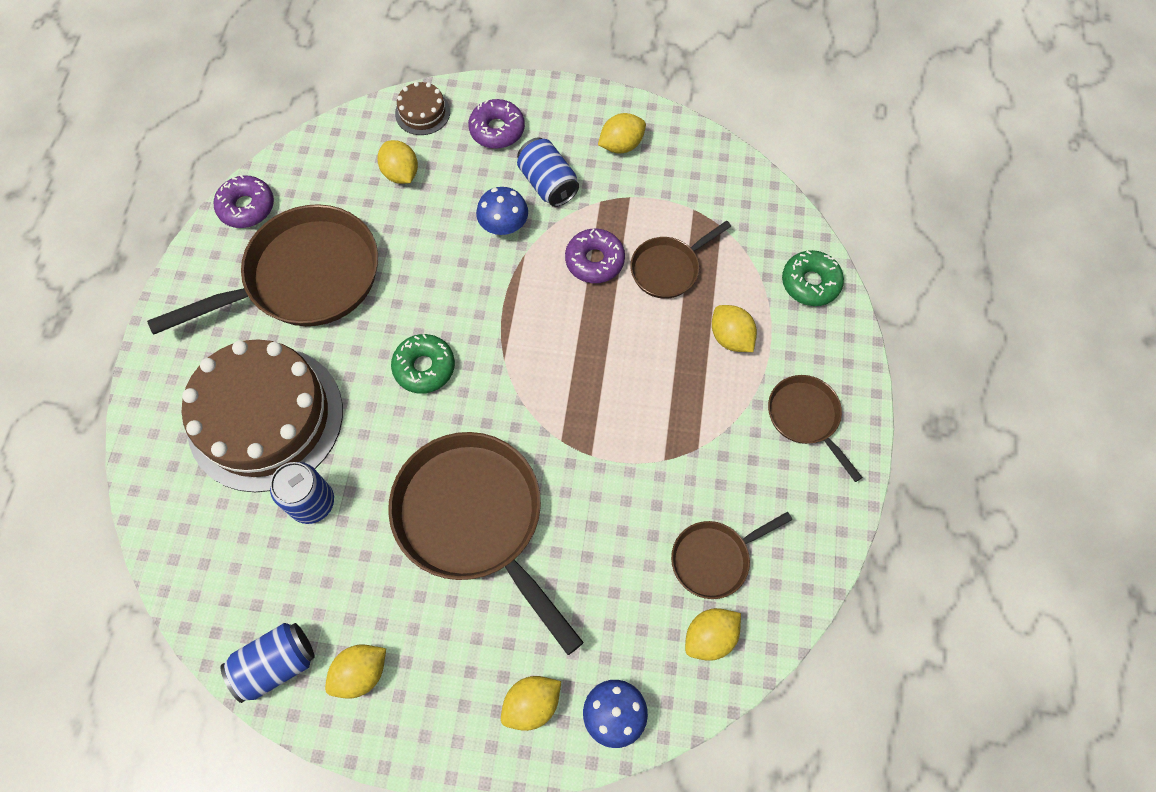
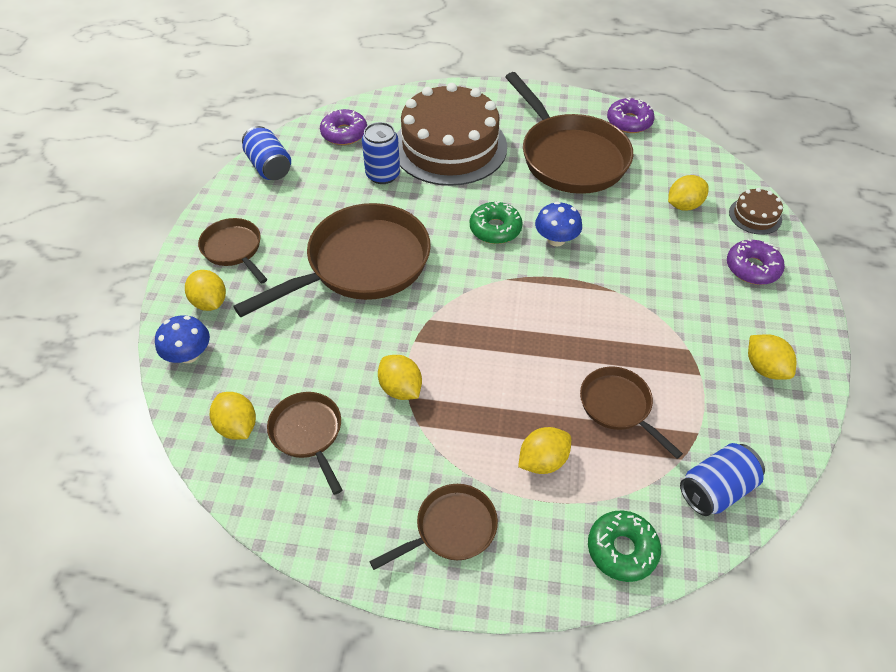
camera: 90 degrees right, 15 degrees down
(361, 673) = (254, 207): yellow lemon -> yellow lemon (400, 388)
(440, 688) = (234, 249): none -> brown pan
(504, 225) = (644, 275): blue mushroom -> blue mushroom (556, 239)
(548, 183) = (699, 307): blue can -> blue can (716, 489)
(594, 261) = (617, 344): purple donut -> purple donut (344, 133)

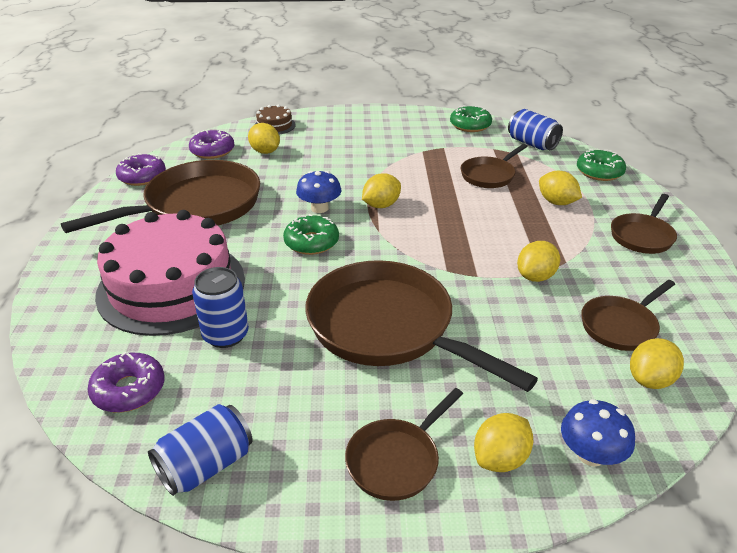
camera: 100 degrees left, 15 degrees down
(450, 147) = (171, 286): brown cake -> pink cake
(451, 529) = (642, 236): brown pan -> brown pan turned 105 degrees counterclockwise
(752, 268) = (333, 128): purple donut -> purple donut (212, 151)
(764, 368) = (426, 127): yellow lemon -> yellow lemon (381, 205)
(776, 424) = (470, 125): none -> green donut

